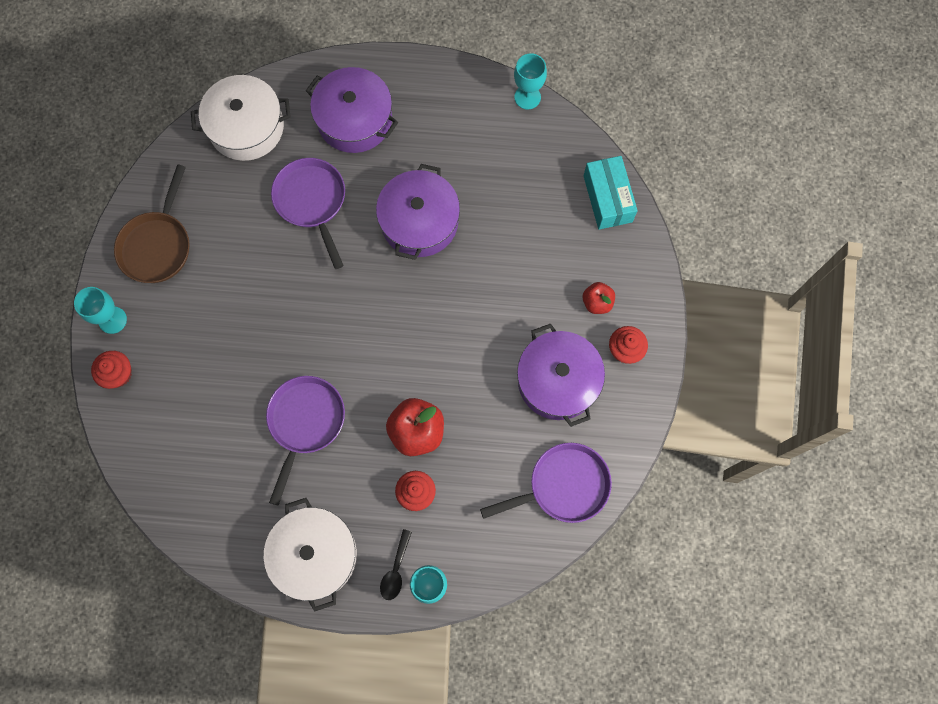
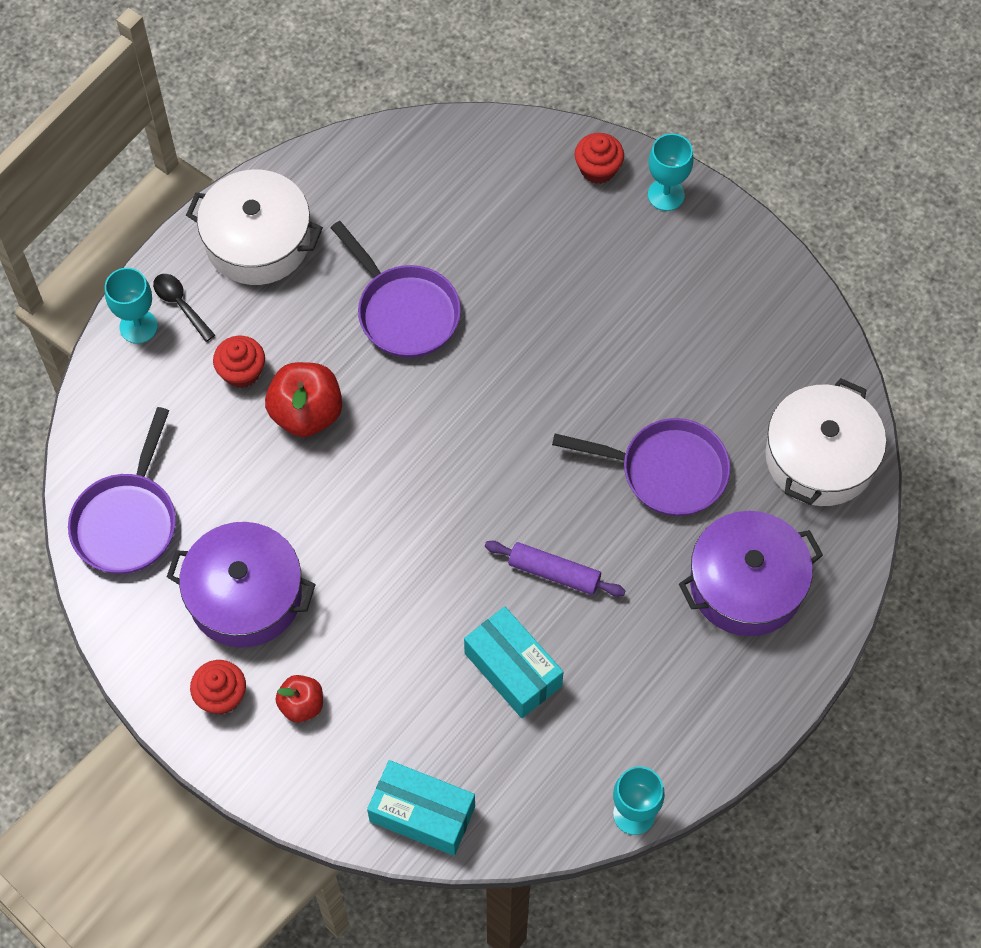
camera: 125 degrees right, 10 degrees down
(157, 245) = (726, 283): brown pan -> none
(419, 222) = (554, 573): purple pot -> purple rolling pin
(493, 206) = (513, 669): none -> turquoise box

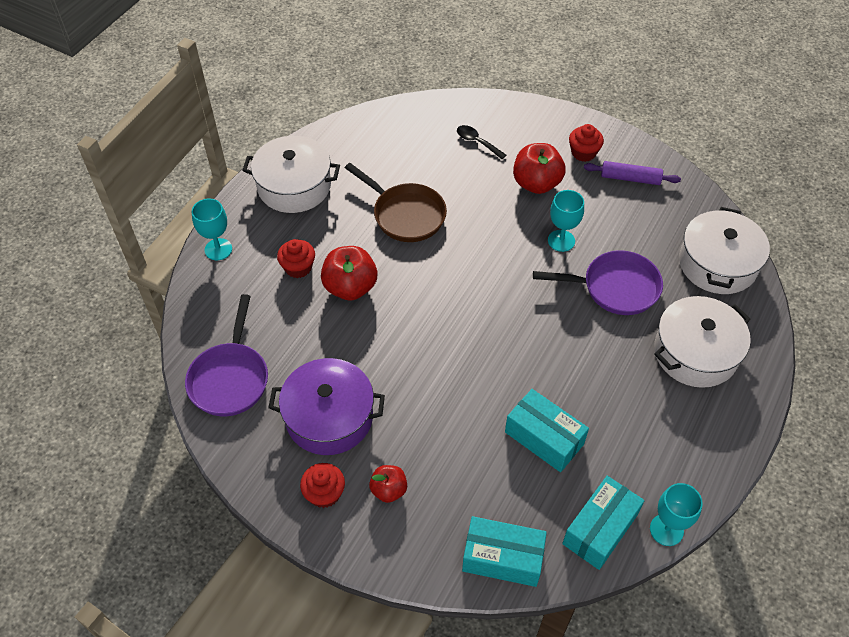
camera: 10 degrees left, 10 degrees down
(180, 304) = (246, 232): black spoon -> black spoon (477, 142)
(404, 311) = (405, 215): purple pan -> brown pan
(551, 799) = (600, 529): none -> turquoise box
(554, 573) = (555, 366): purple rolling pin -> purple rolling pin (630, 178)
(598, 169) = (514, 116): red cupcake -> red cupcake (583, 153)
(601, 289) = (536, 183): none -> red apple
(666, 195) = (563, 125): turquoise goblet -> turquoise goblet (561, 241)
(746, 584) = (695, 352): purple pot -> white pot

